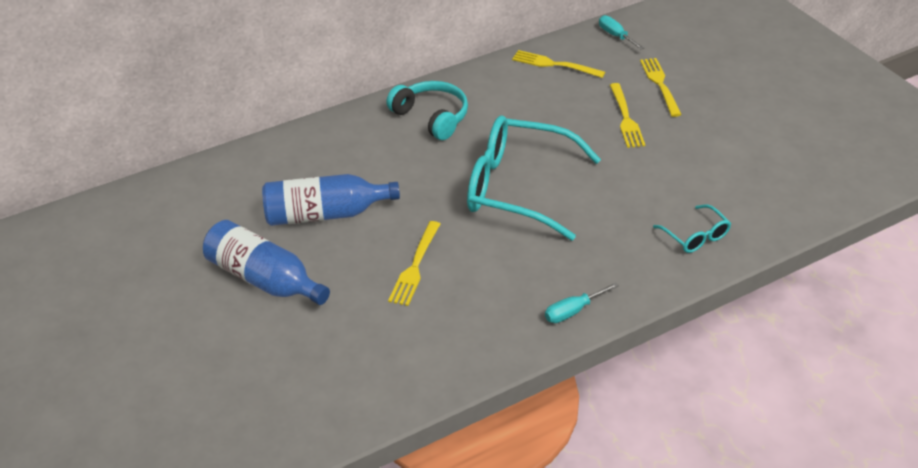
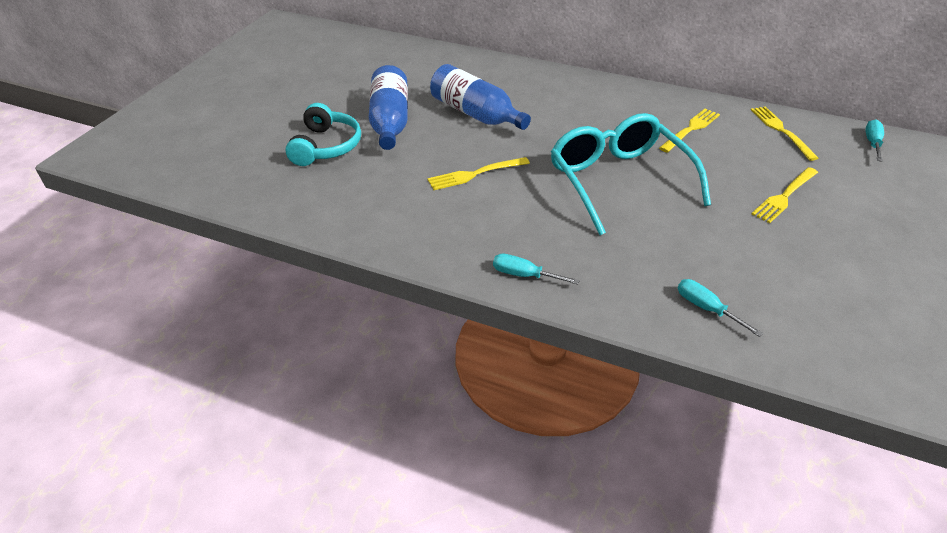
camera: 50 degrees right, 0 degrees up
(432, 117) = (631, 107): turquoise headphones -> turquoise headphones (326, 146)
(660, 84) = (858, 195): yellow fork -> yellow fork (690, 129)
(696, 236) = (706, 308): turquoise glasses -> turquoise screwdriver

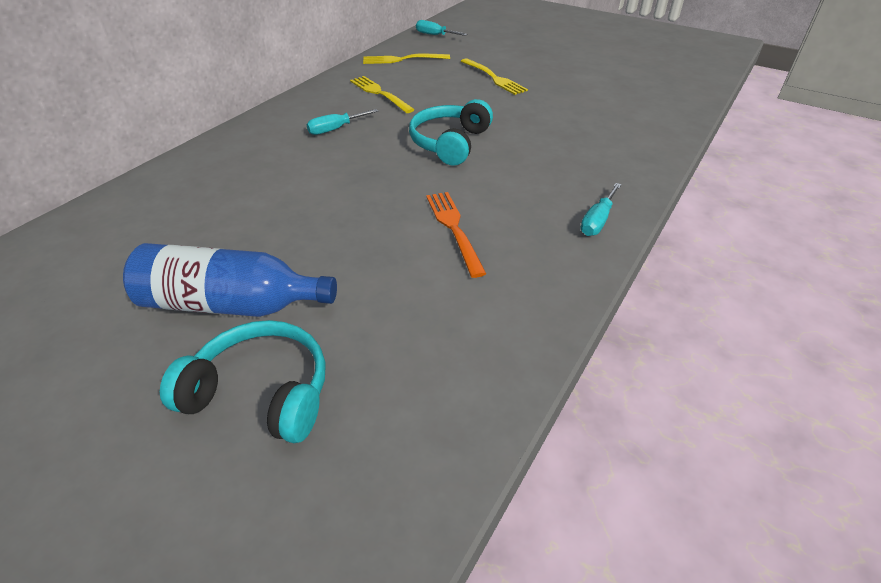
camera: 80 degrees left, 0 degrees up
(475, 174) = (406, 233): yellow fork -> none
(476, 114) = (266, 217): blue bottle -> none
(487, 195) = (454, 229): none -> orange fork
(618, 180) = (450, 143): turquoise glasses -> turquoise headphones
(706, 308) = (633, 136): turquoise screwdriver -> turquoise screwdriver (335, 129)

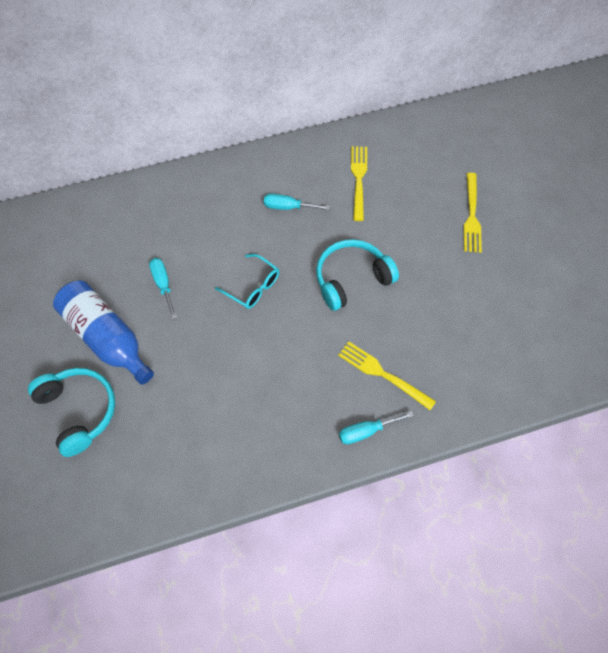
camera: 40 degrees right, 20 degrees up
(364, 187) = (253, 287): none -> turquoise glasses
(402, 59) = (421, 139): yellow fork -> yellow fork (383, 374)
(435, 35) = (488, 114): turquoise screwdriver -> turquoise screwdriver (163, 284)
(454, 229) = (270, 368): orange fork -> none

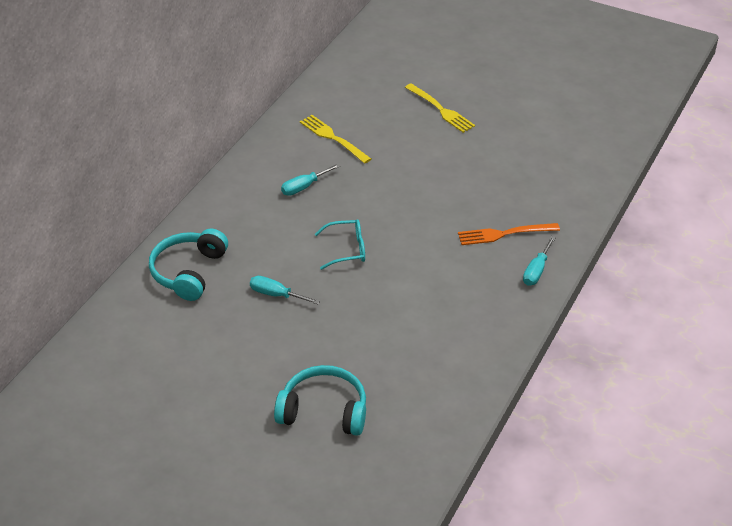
camera: 45 degrees left, 20 degrees down
(107, 338) = (280, 355): blue bottle -> none
(351, 279) = (410, 197): turquoise headphones -> turquoise headphones (188, 272)
(383, 374) = (504, 234): yellow fork -> orange fork

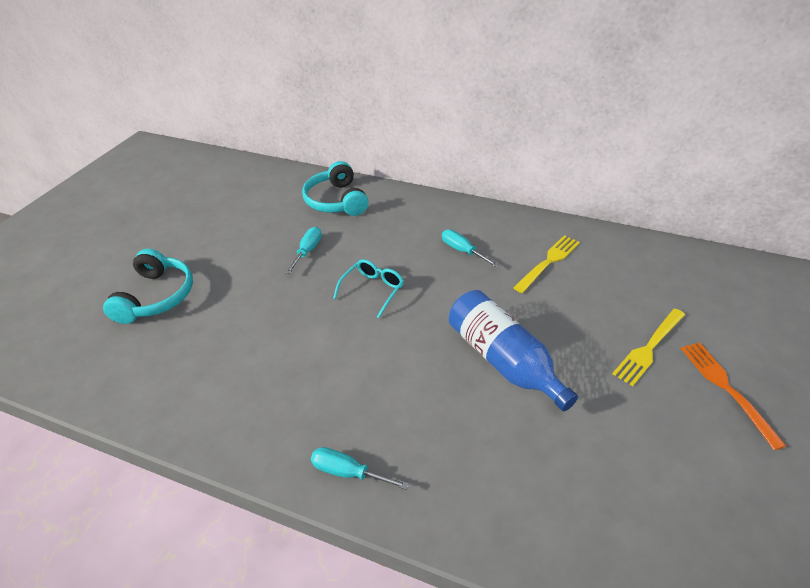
camera: 85 degrees right, 0 degrees up
(188, 272) = (336, 201): turquoise headphones -> turquoise headphones turned 120 degrees counterclockwise
(347, 249) = (373, 290): turquoise glasses -> turquoise glasses turned 135 degrees counterclockwise
(443, 182) = (503, 360): none -> blue bottle
(504, 234) = (417, 431): orange fork -> orange fork (726, 388)

